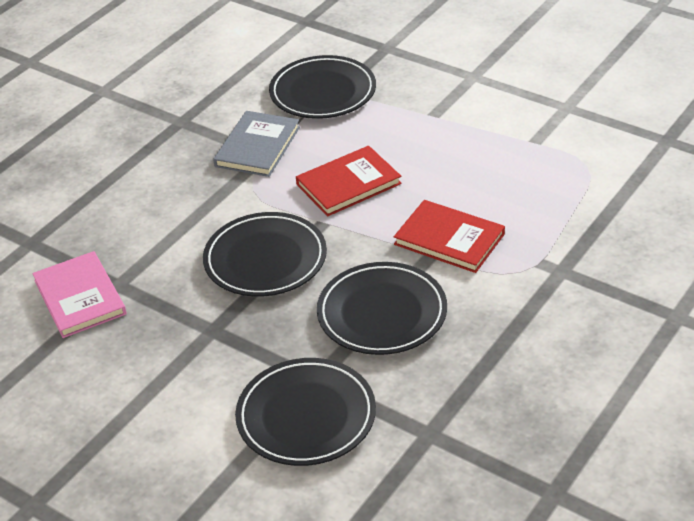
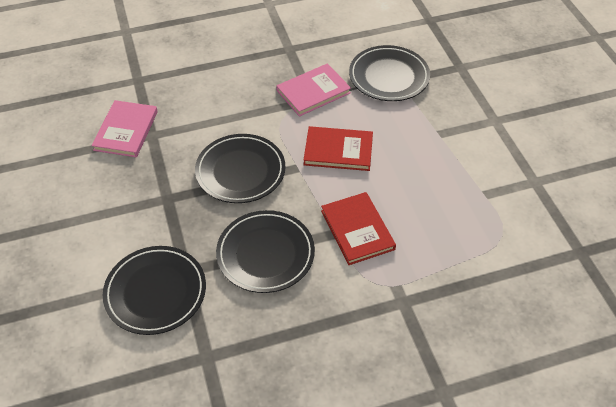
camera: 35 degrees right, 10 degrees up
(257, 147) = (313, 92): grey book -> pink book

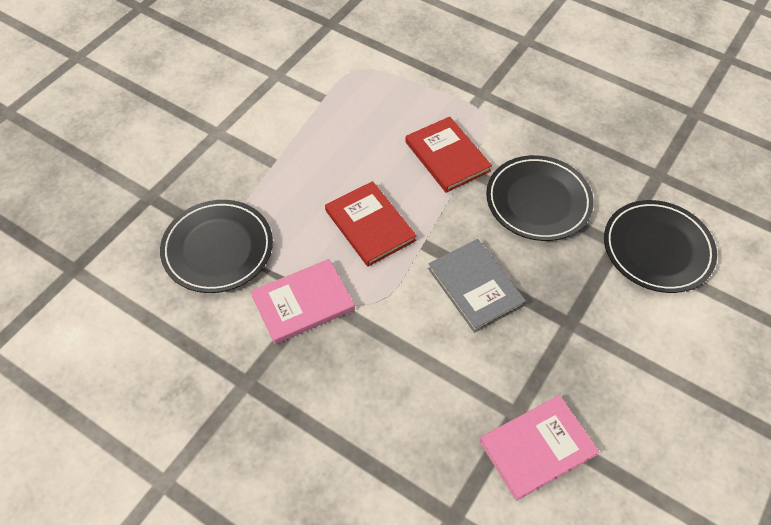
camera: 130 degrees left, 5 degrees up
(240, 171) = (475, 286): black plate -> grey book
(313, 92) = (303, 303): pink book -> pink book turned 45 degrees counterclockwise
(357, 230) = (447, 156): red book -> red book turned 60 degrees counterclockwise

